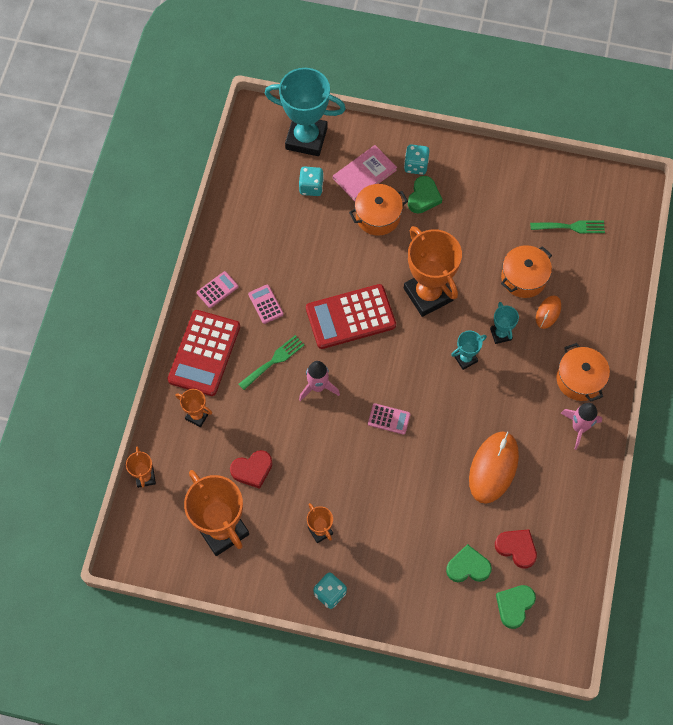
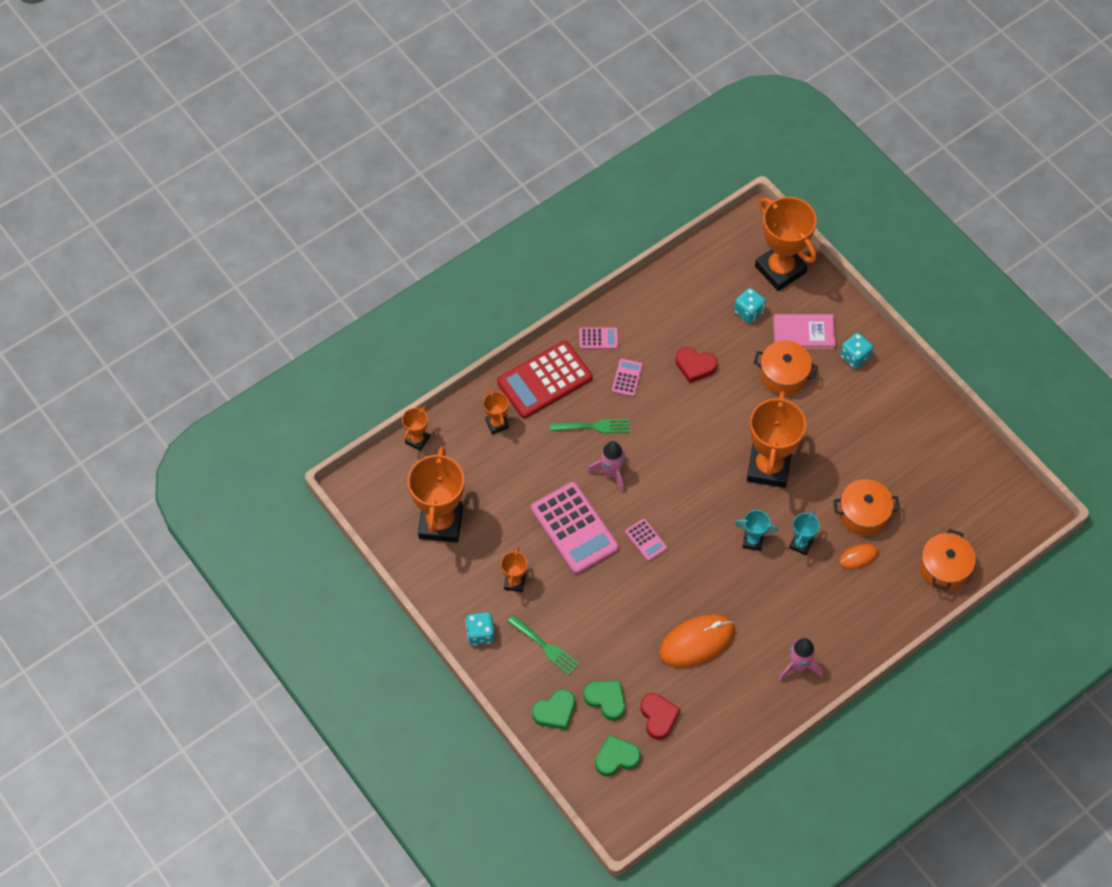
camera: 40 degrees right, 5 degrees down
(252, 470) = (503, 496): red heart -> red heart (695, 366)
(306, 138) = (780, 269): turquoise trophy -> orange trophy
(328, 452) = (574, 528): none -> pink calculator
(350, 317) = (687, 438): red calculator -> none
(423, 197) = (837, 387): green heart -> green heart (555, 711)
(571, 227) = (945, 503): green fork -> green fork (545, 646)
(579, 379) = (835, 629): orange pot -> orange pot (944, 568)

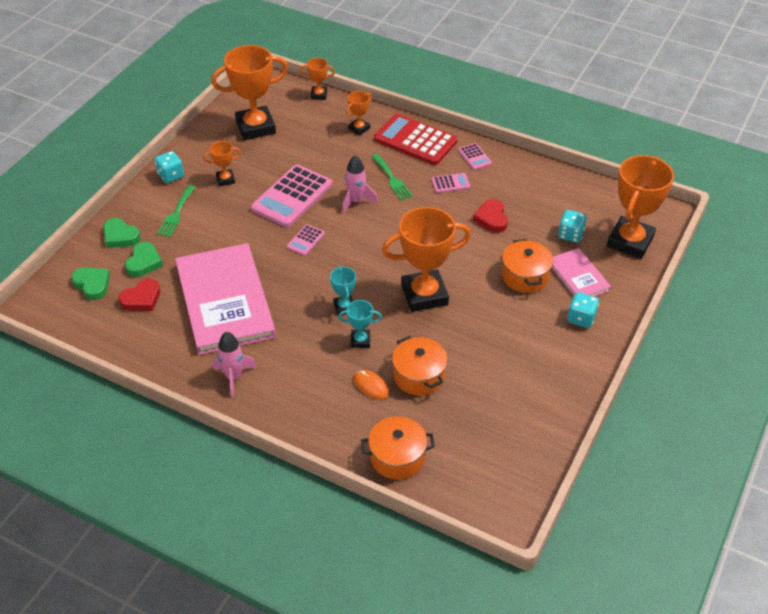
camera: 65 degrees right, 15 degrees down
(697, 642) = (225, 301): orange mouse -> pink book

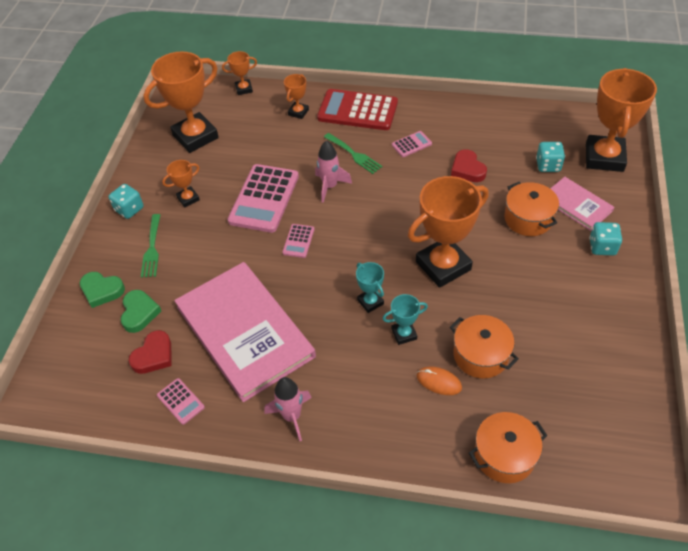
camera: 15 degrees left, 5 degrees up
(92, 285) = (92, 355): green heart -> none
(474, 157) = (421, 112): pink calculator -> pink calculator (180, 401)

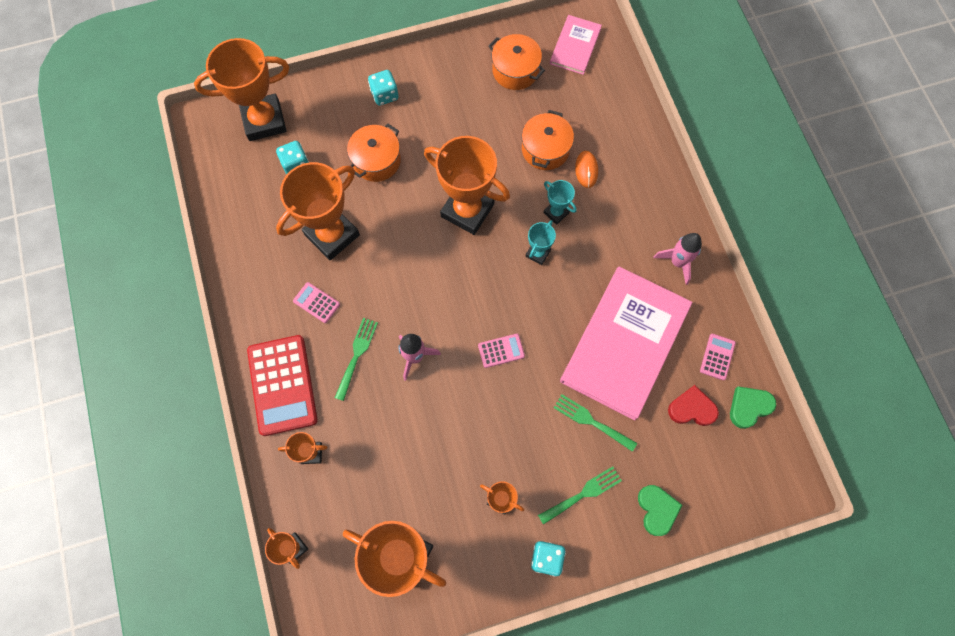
camera: 120 degrees left, 20 degrees up
(139, 313) = (659, 453): green heart -> green heart (749, 407)
(199, 277) = (591, 421): none -> green fork
(264, 198) = (462, 416): pink calculator -> none
(467, 169) = (332, 234): red heart -> orange trophy
(504, 455) = (621, 106): orange pot -> orange pot (515, 71)
(576, 205) = (340, 127): pink book -> pink book (575, 46)

